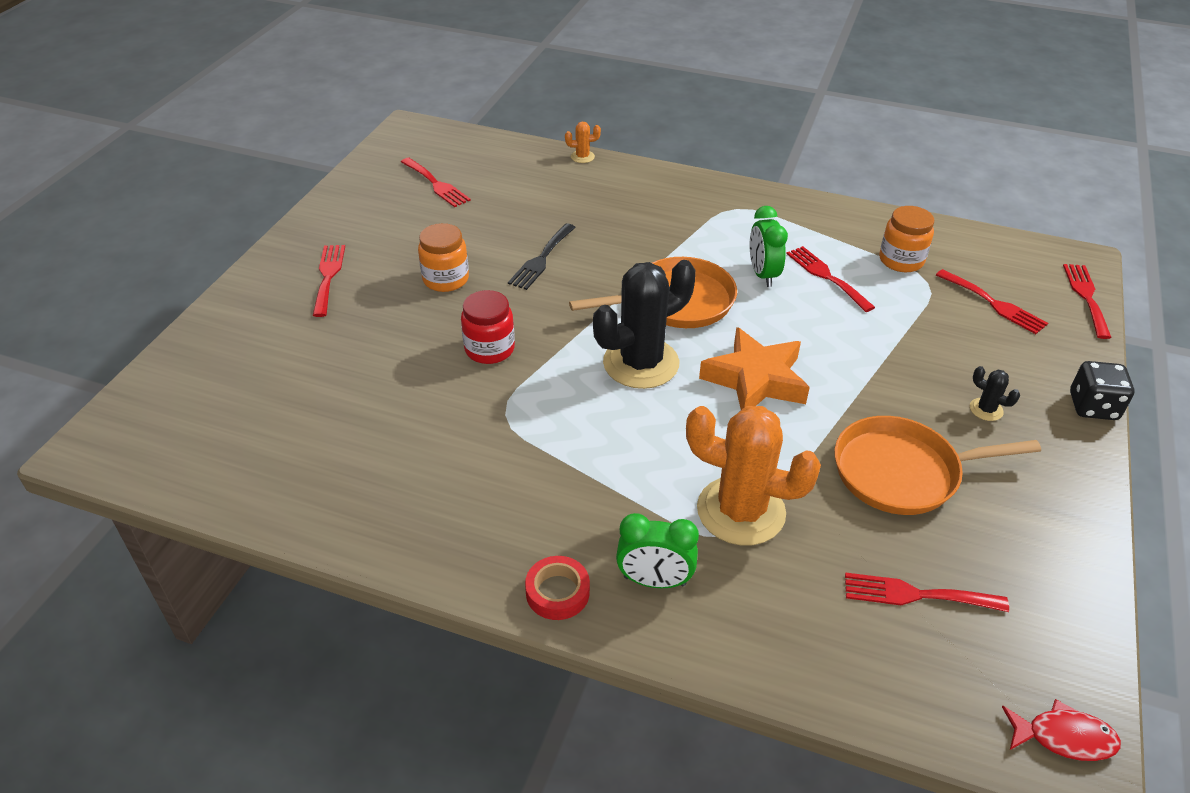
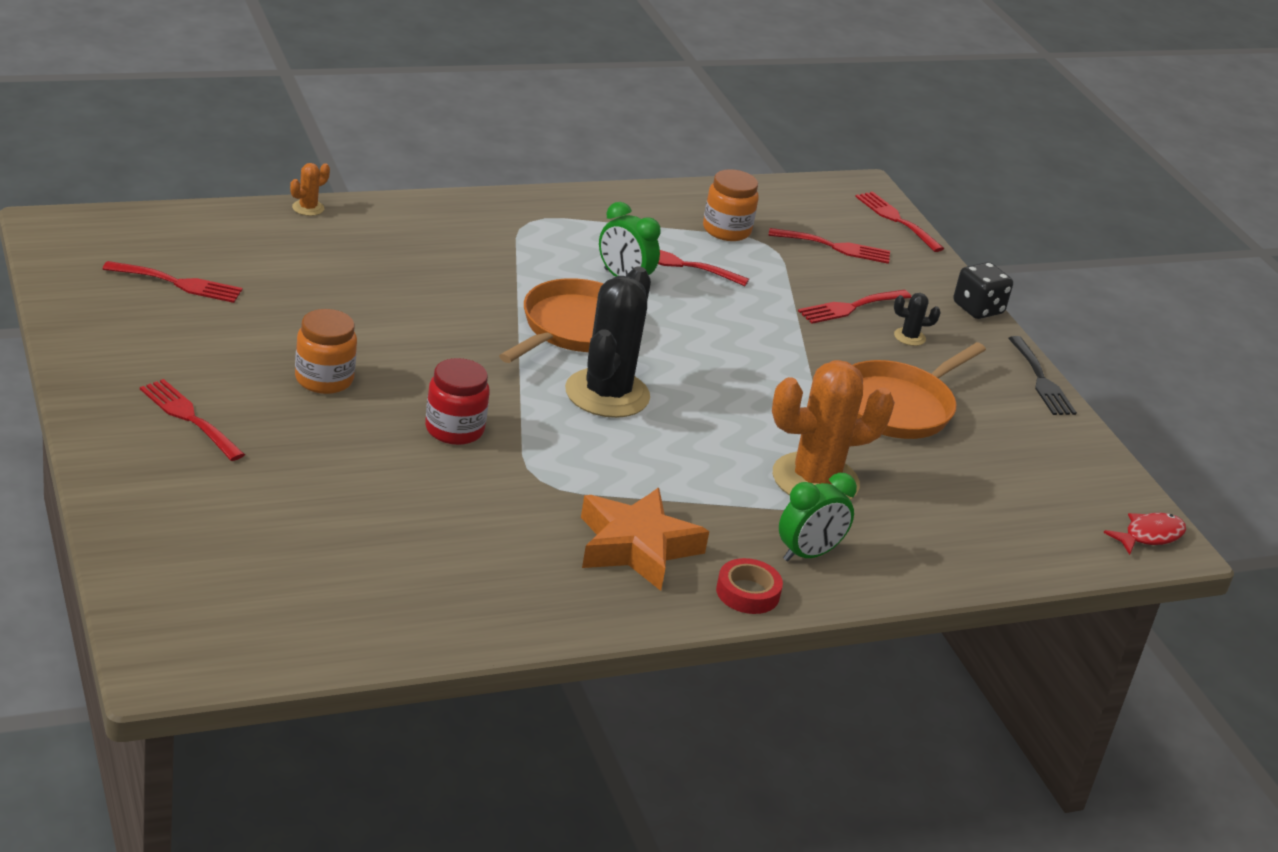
camera: 45 degrees left, 10 degrees down
(541, 259) = (398, 329): black fork -> black fork (1041, 380)
(755, 380) = (717, 374): orange star -> orange star (636, 547)
(916, 595) = (988, 488): red fork -> red fork (850, 307)

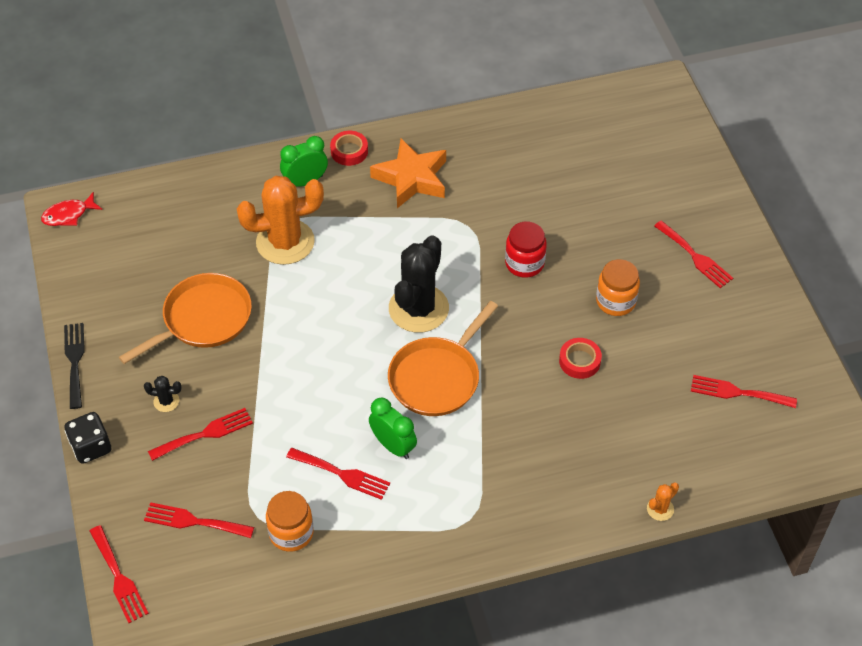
camera: 170 degrees left, 20 degrees up
(385, 327) = (579, 361): none -> red tape

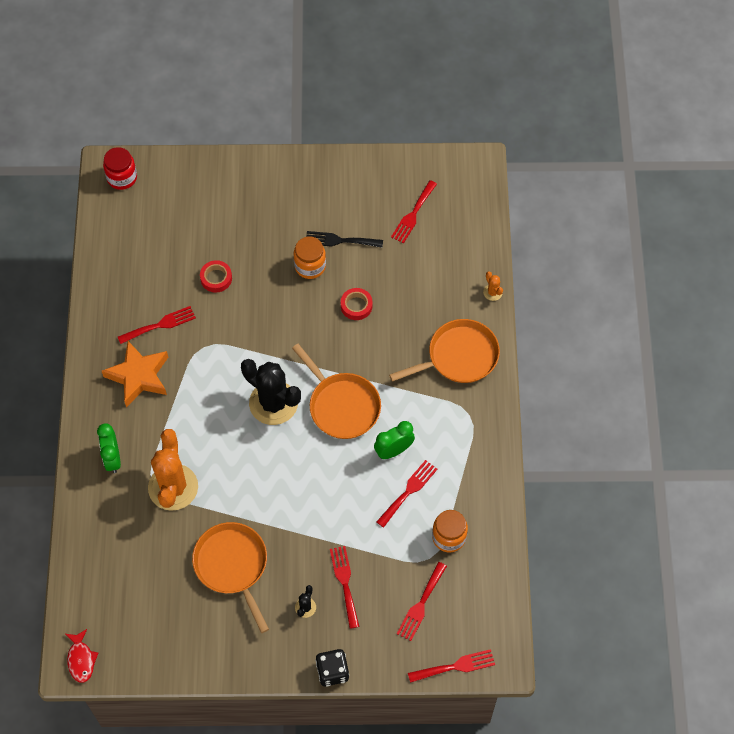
camera: 75 degrees left, 10 degrees up
(75, 361) = (243, 674): black fork -> black fork (340, 240)
(349, 151) = (91, 417): red tape -> red tape (216, 278)
(524, 263) = (254, 317): red jar -> red jar (122, 178)
(549, 489) = (459, 356): none -> orange pan
(695, 257) = (286, 201): red fork -> red fork (160, 325)

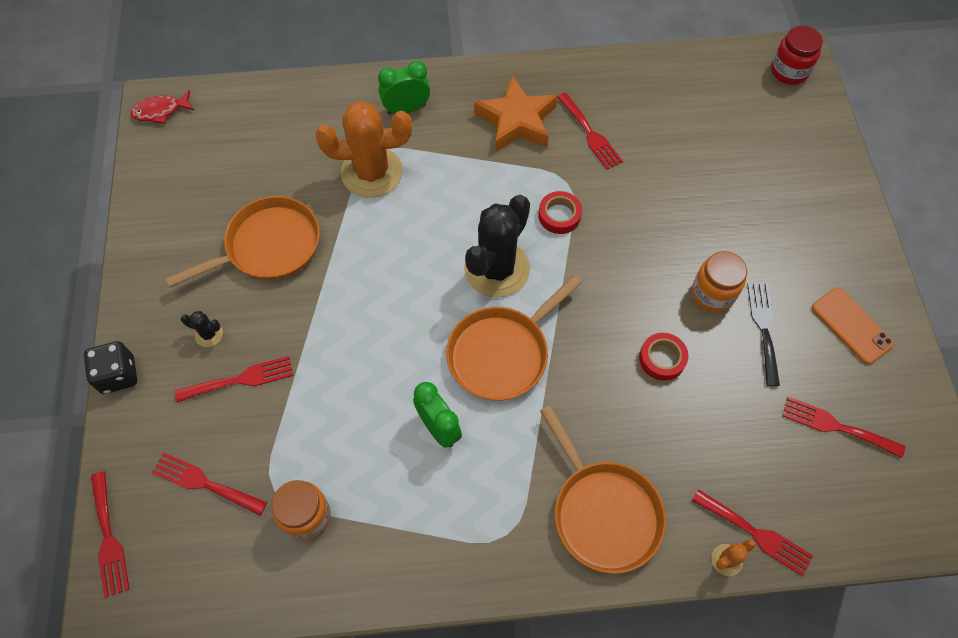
camera: 85 degrees right, 0 degrees up
(216, 278) = (669, 185): red tape -> red tape (559, 215)
(344, 189) = (851, 326): none -> orange phone
(408, 491) = (377, 453): red fork -> red fork (756, 534)

